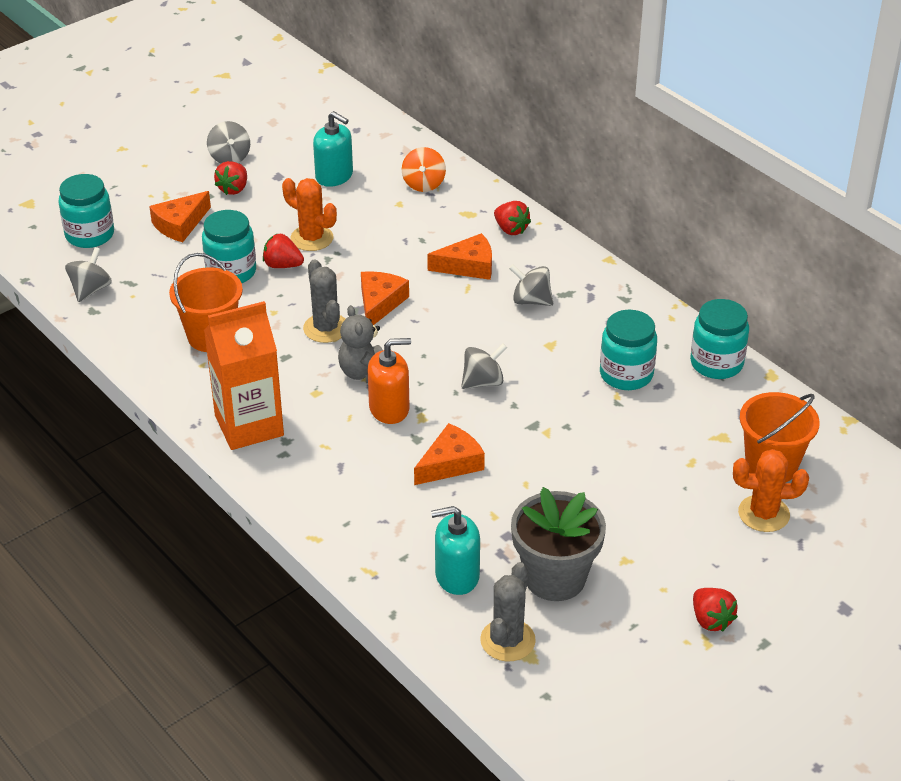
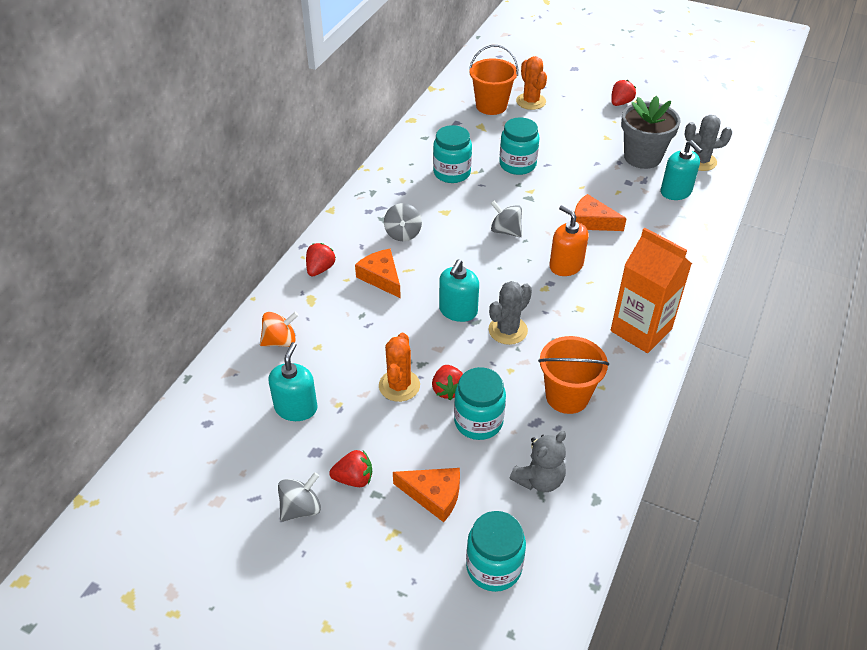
camera: 115 degrees left, 5 degrees up
(90, 290) = (571, 518): grey spinning top -> none
(364, 373) = (541, 290): grey teddy bear -> grey teddy bear (539, 479)
(379, 303) = (458, 311): orange cheese -> turquoise soap dispenser
(716, 363) = (415, 141): turquoise jar -> turquoise jar (517, 165)

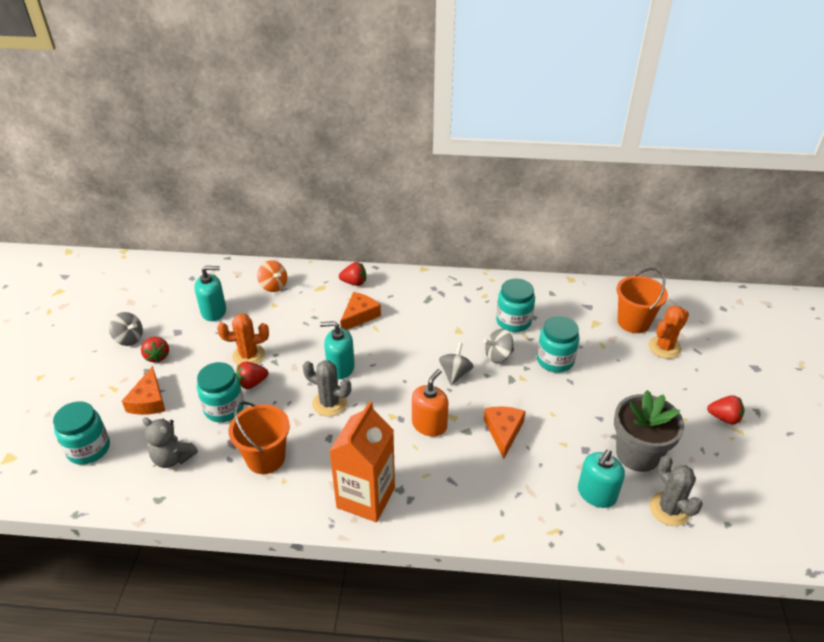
camera: 70 degrees right, 5 degrees down
(403, 234) = (416, 313): grey spinning top -> grey spinning top (498, 356)

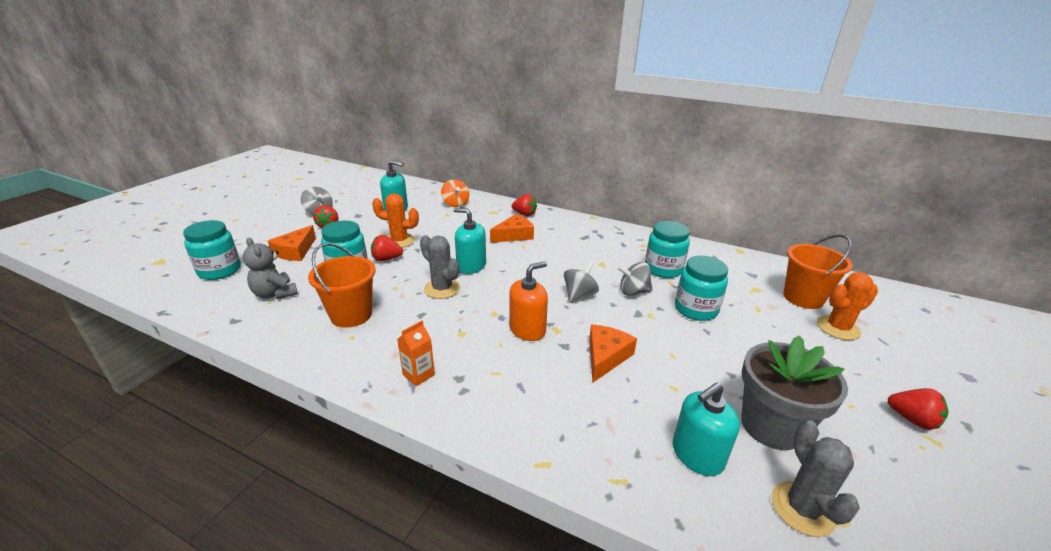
camera: 20 degrees right, 10 degrees down
(366, 497) = (418, 375): orange carton -> orange carton, size x0.44

